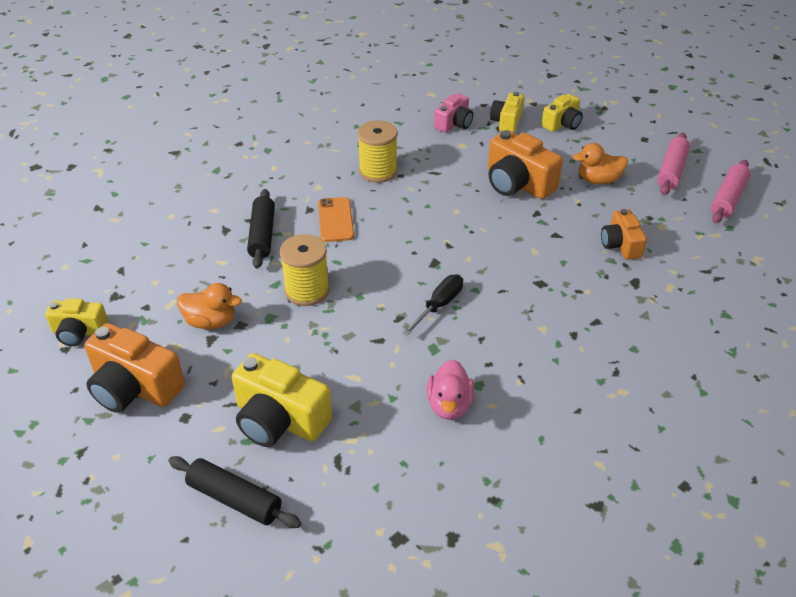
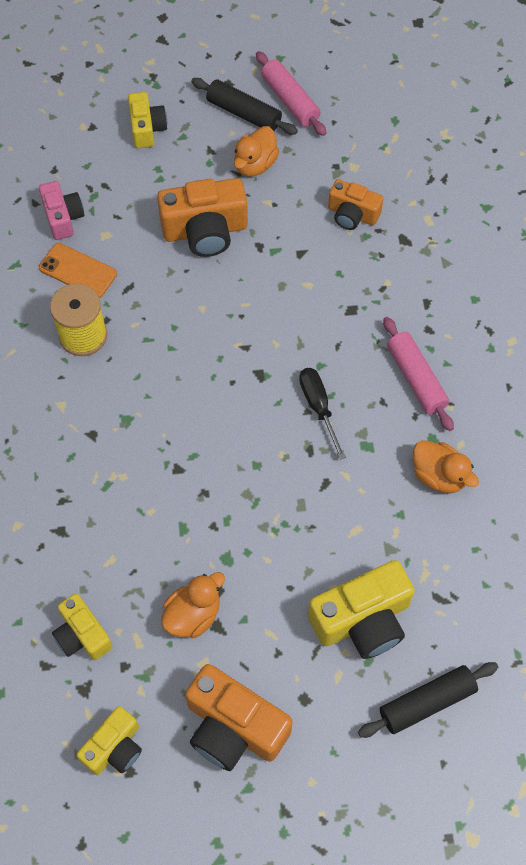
camera: 55 degrees left, 20 degrees up
(134, 387) = (234, 727): orange camera -> orange camera turned 60 degrees clockwise
(262, 235) = (98, 500): black rolling pin -> black rolling pin (244, 113)
(307, 290) = (214, 505): yellow spool -> none
(335, 220) = (129, 420): orange phone -> orange phone (78, 271)
(449, 405) = (439, 476): pink duck -> orange duck
(507, 122) = (101, 171): yellow camera -> yellow camera (82, 635)
(728, 198) = (359, 91): pink rolling pin -> pink rolling pin (416, 379)

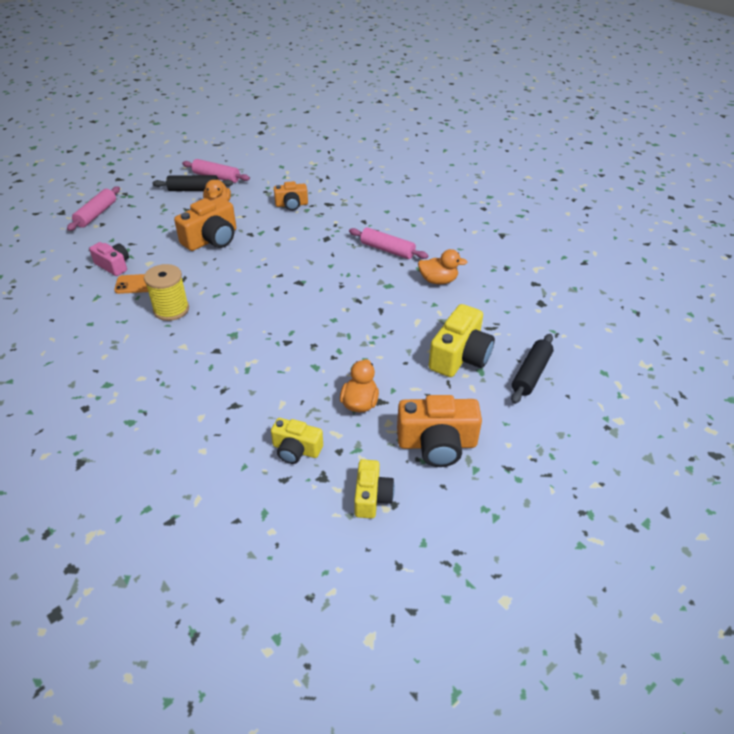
camera: 35 degrees left, 20 degrees down
(96, 103) = (96, 214): none -> pink rolling pin
(147, 128) = (139, 213): yellow camera -> none
(318, 407) = (346, 281): black screwdriver -> none

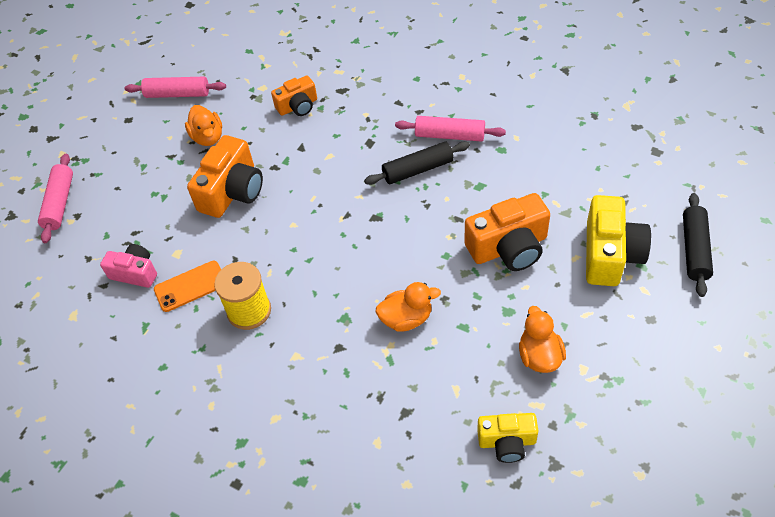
camera: 15 degrees left, 10 degrees up
(194, 190) = (161, 123): black rolling pin -> black rolling pin (418, 170)
(371, 497) = (619, 467): yellow camera -> none
(437, 444) = (647, 375): orange camera -> orange camera (509, 247)
(438, 281) = (531, 159): orange duck -> orange duck (406, 318)

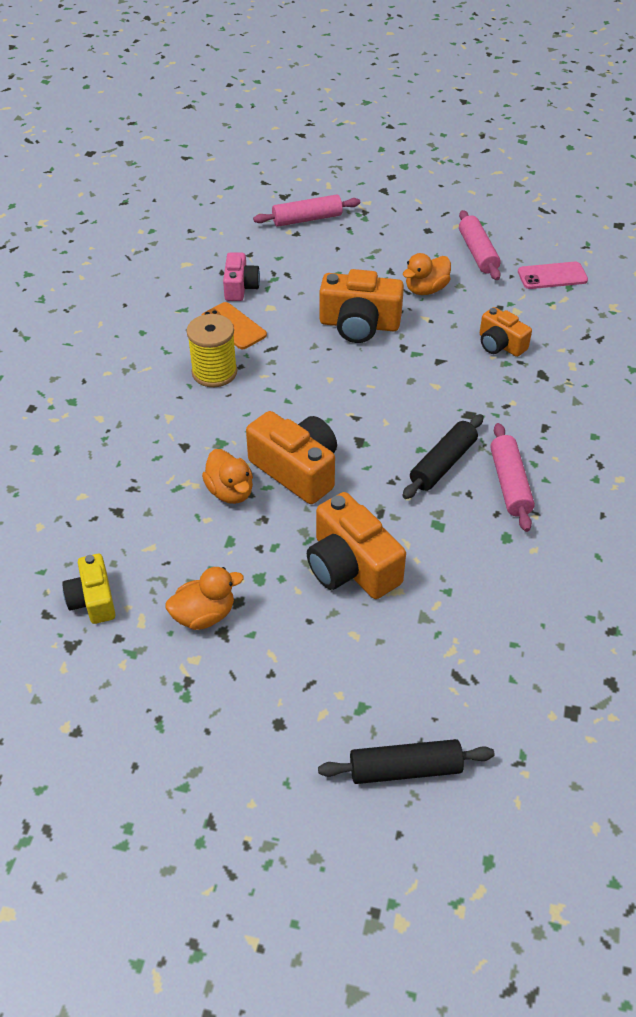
camera: 70 degrees right, 5 degrees down
(231, 57) = (552, 276): none -> pink phone
(395, 266) = (297, 470): none -> orange camera
(418, 170) = (443, 464): black rolling pin -> black rolling pin turned 75 degrees clockwise
(610, 254) = (370, 671): yellow camera -> none

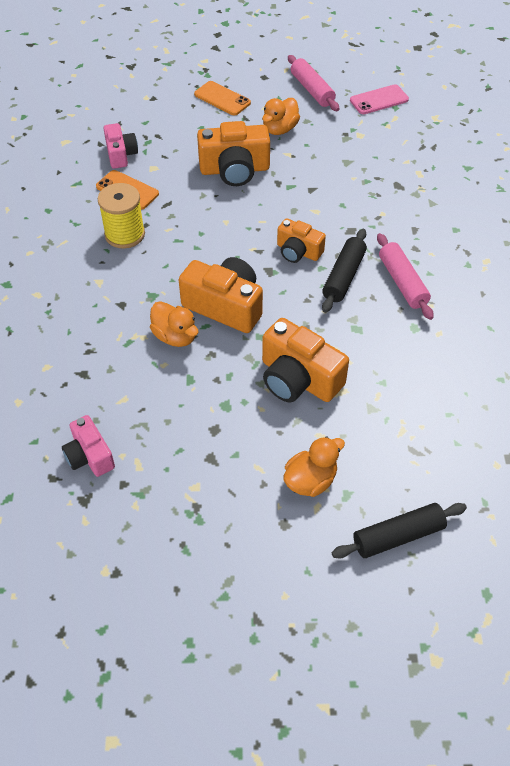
camera: 15 degrees left, 5 degrees up
(93, 600) = (89, 456): yellow camera -> pink camera
(204, 615) = (190, 447): orange duck -> orange duck (310, 480)
(307, 219) = (158, 84): pink rolling pin -> none
(372, 246) = (222, 99): none -> orange phone
(500, 344) = (356, 166): orange camera -> orange camera (298, 251)

